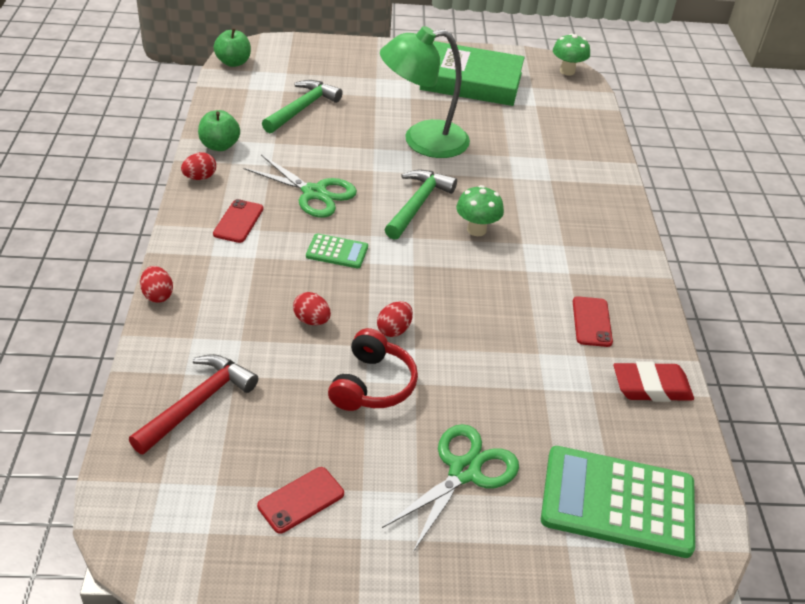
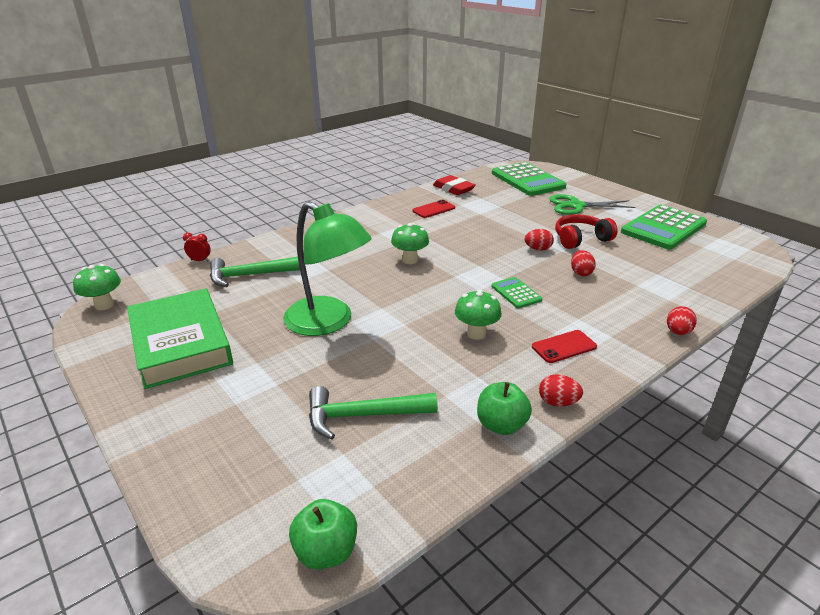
camera: 125 degrees left, 10 degrees down
(197, 403) = (690, 273): red hammer -> none
(301, 500) = (663, 228): red phone -> green calculator
(314, 193) = (476, 333): green scissors -> green mushroom
(417, 204) = (417, 289): green hammer -> green hammer (250, 275)
(607, 126) = (200, 260): none -> red clock

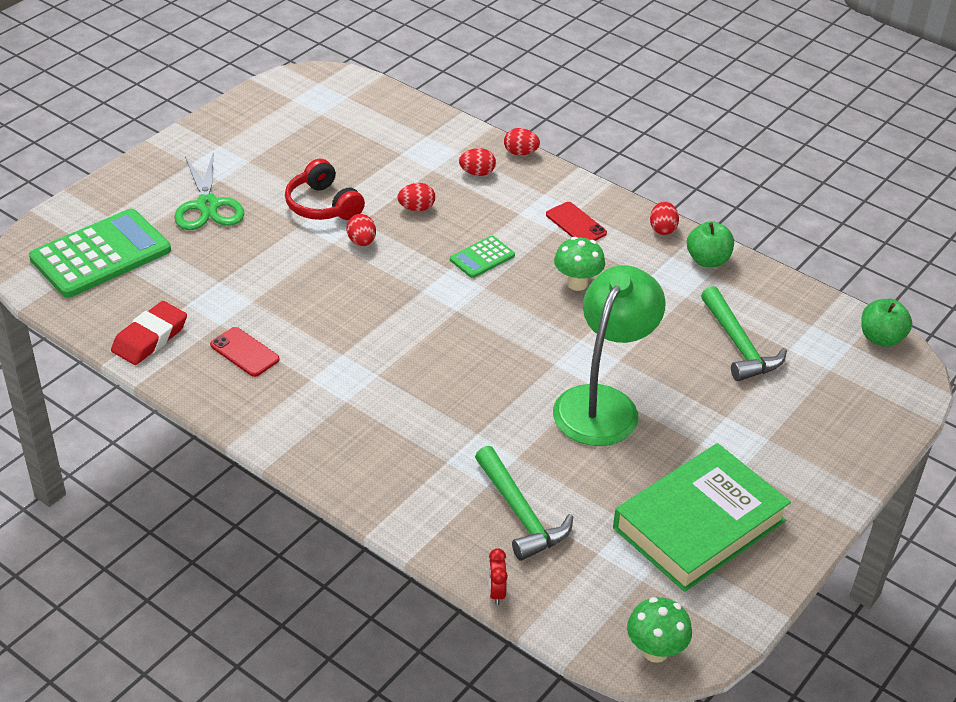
camera: 105 degrees left, 10 degrees up
(410, 260) = (426, 356): green mushroom -> none
(637, 305) = (477, 173): none -> red egg
(663, 228) = (272, 137): green calculator -> none

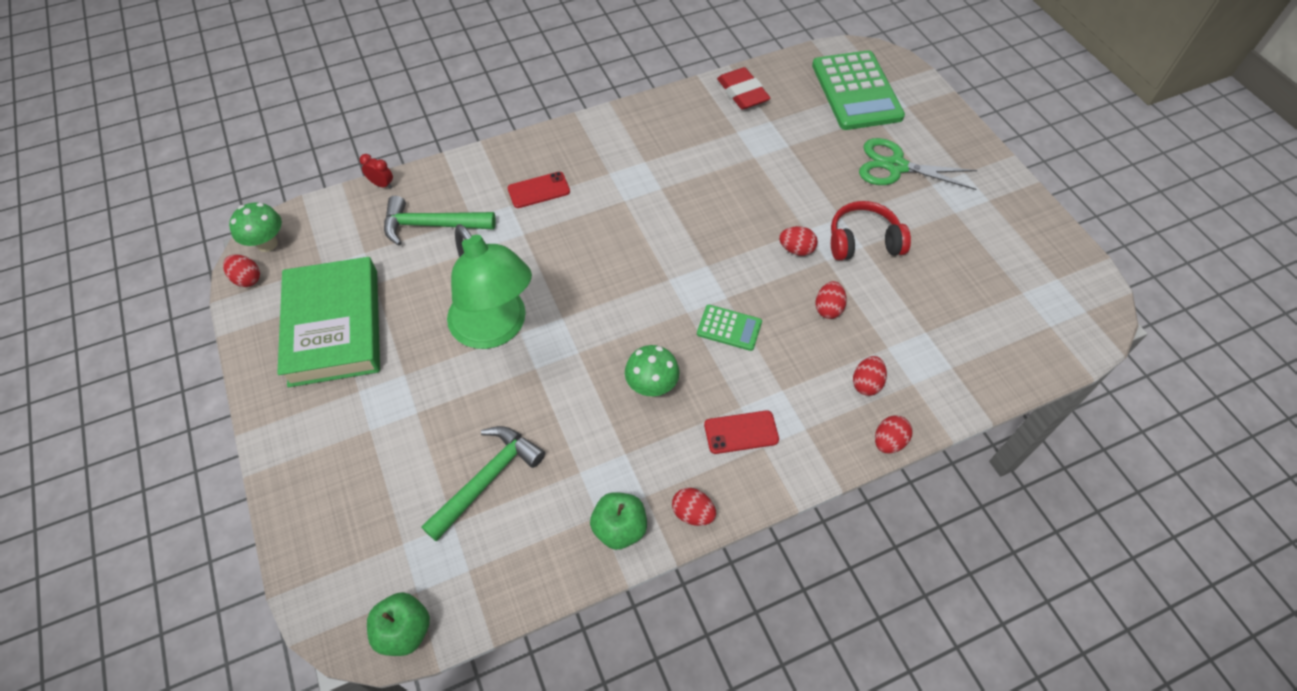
camera: 120 degrees right, 15 degrees up
(244, 352) = (697, 136): red phone -> red phone (539, 190)
(482, 257) = (729, 328): green calculator -> green calculator turned 120 degrees clockwise
(710, 638) = (247, 279): none -> red egg
(739, 345) = (487, 479): green hammer -> green hammer turned 120 degrees clockwise

